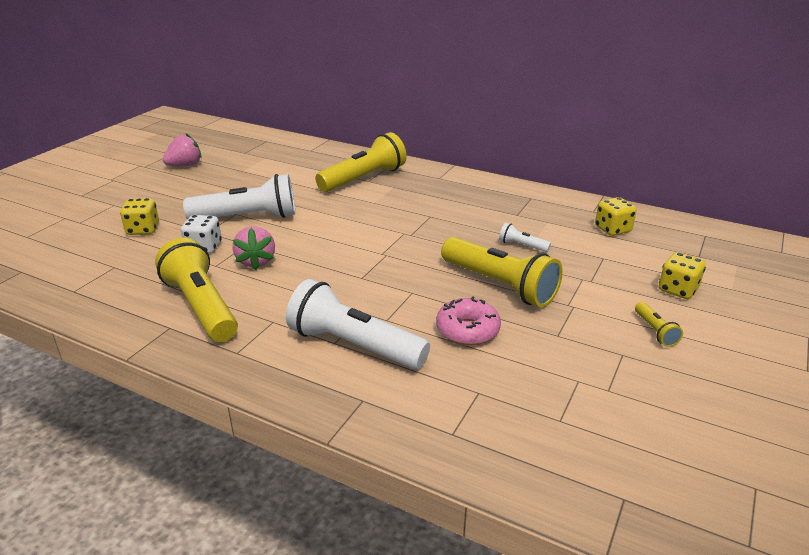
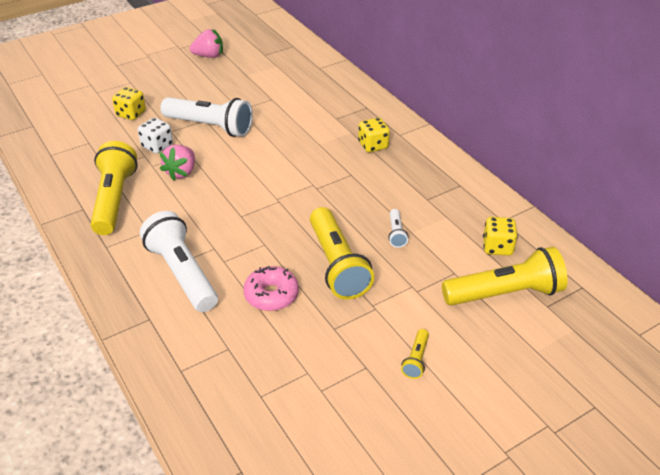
camera: 30 degrees right, 10 degrees up
(364, 179) = (334, 115): yellow flashlight -> yellow flashlight (505, 293)
(522, 246) = (396, 233): white flashlight -> white flashlight turned 150 degrees counterclockwise
(678, 290) = (483, 331): yellow dice -> yellow dice (373, 145)

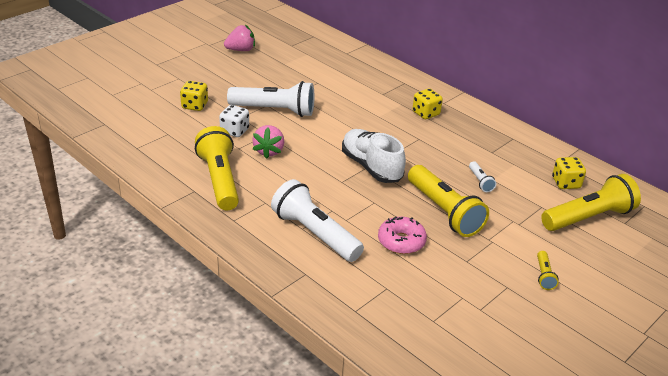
camera: 15 degrees left, 5 degrees down
(281, 202) = (371, 167): none -> white shoe

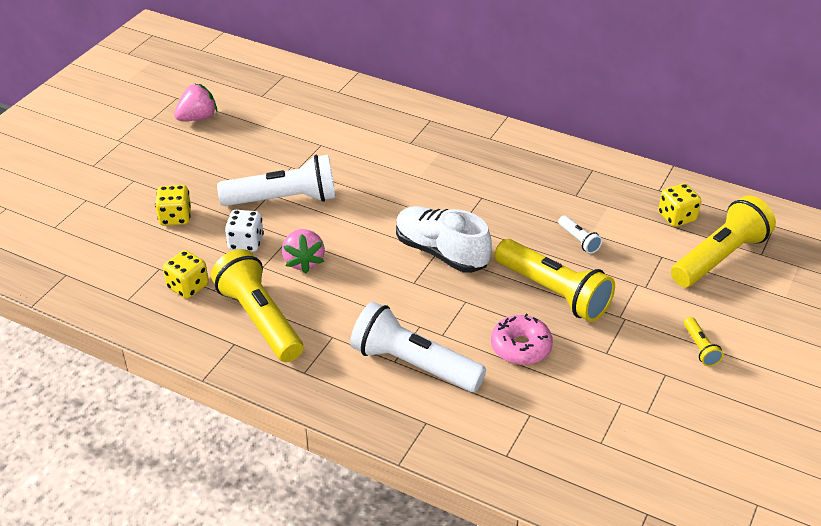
camera: 15 degrees left, 5 degrees up
(426, 113) = (475, 159): yellow dice -> yellow dice (188, 286)

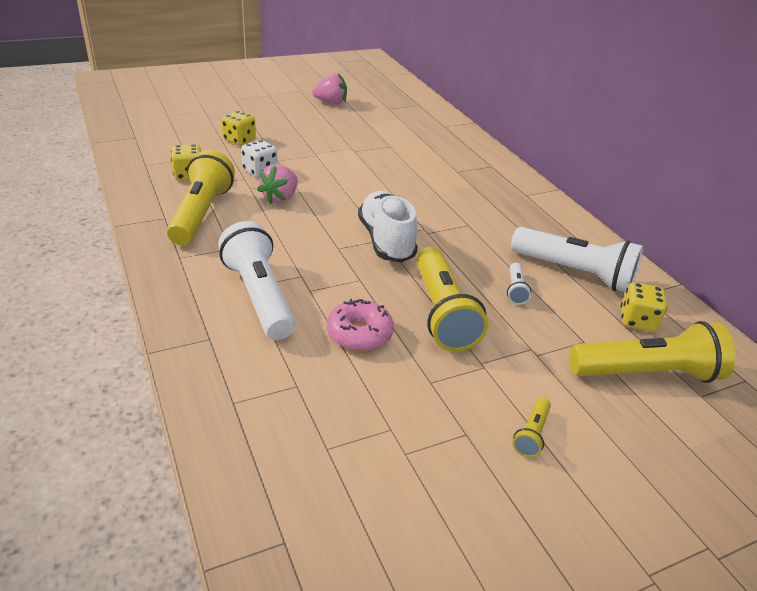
camera: 35 degrees right, 5 degrees down
(284, 199) = (320, 161): white flashlight -> white flashlight (574, 272)

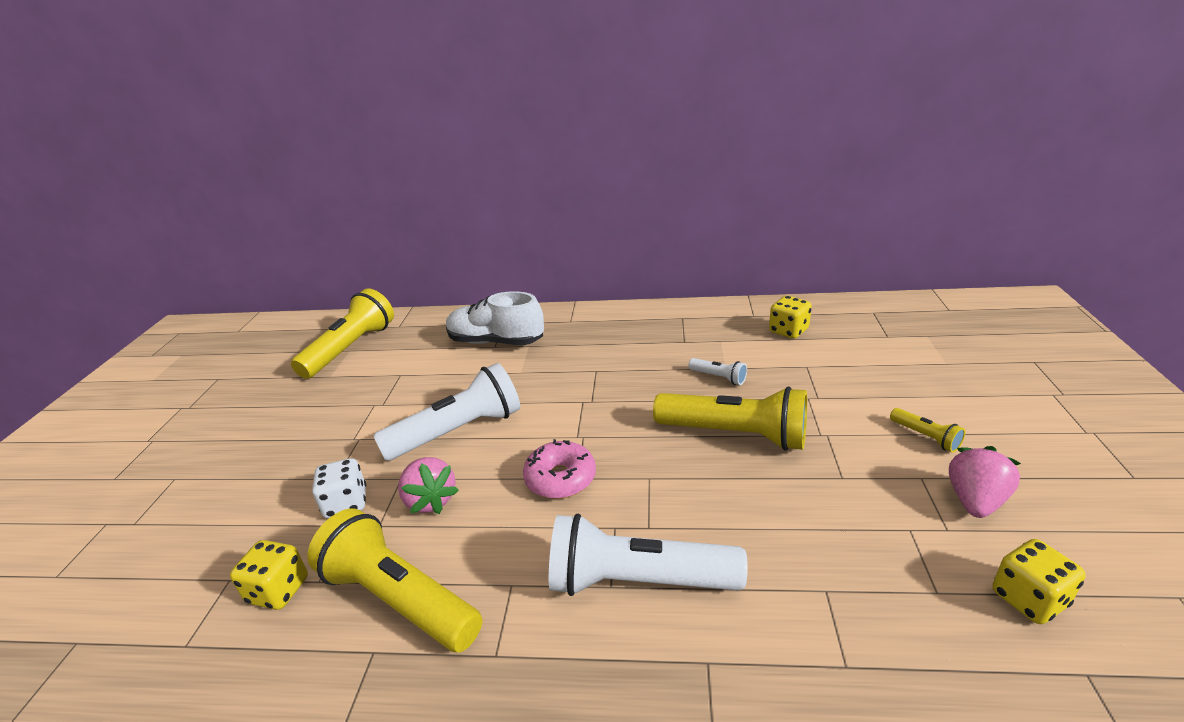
camera: 55 degrees left, 5 degrees down
(239, 140) = (241, 504): yellow dice -> yellow dice (1029, 599)
(331, 102) = (247, 390): pink strawberry -> pink strawberry (975, 501)
(359, 333) = (748, 507): pink donut -> pink donut (560, 478)
(386, 241) = (588, 435): white shoe -> white shoe (496, 342)
(574, 272) = (708, 337): white flashlight -> white flashlight (458, 431)
(647, 373) = (856, 350): yellow flashlight -> yellow flashlight (351, 348)

